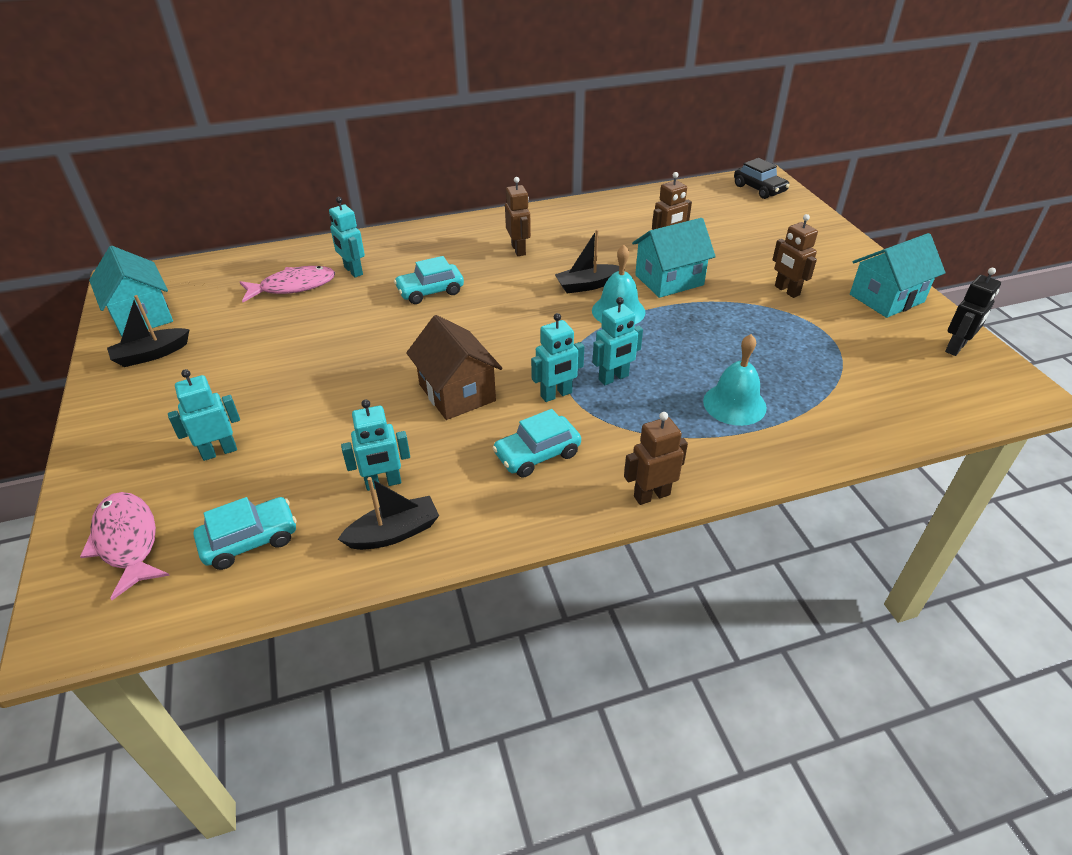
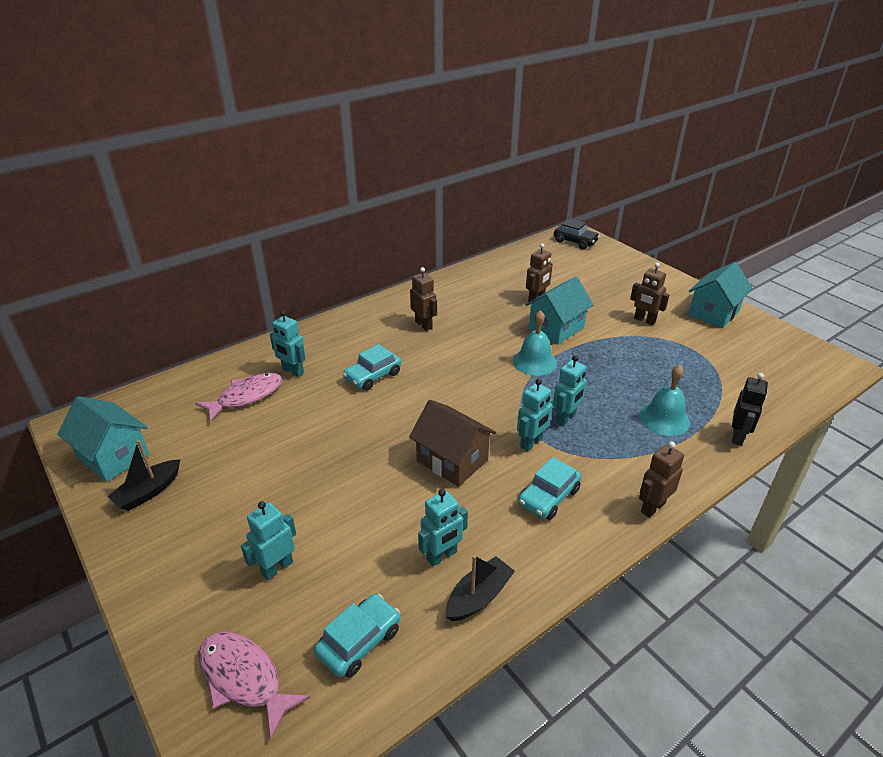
camera: 20 degrees left, 5 degrees down
(587, 285) = (497, 345): black boat -> none
(956, 348) = (779, 341): black robot -> black robot (738, 437)

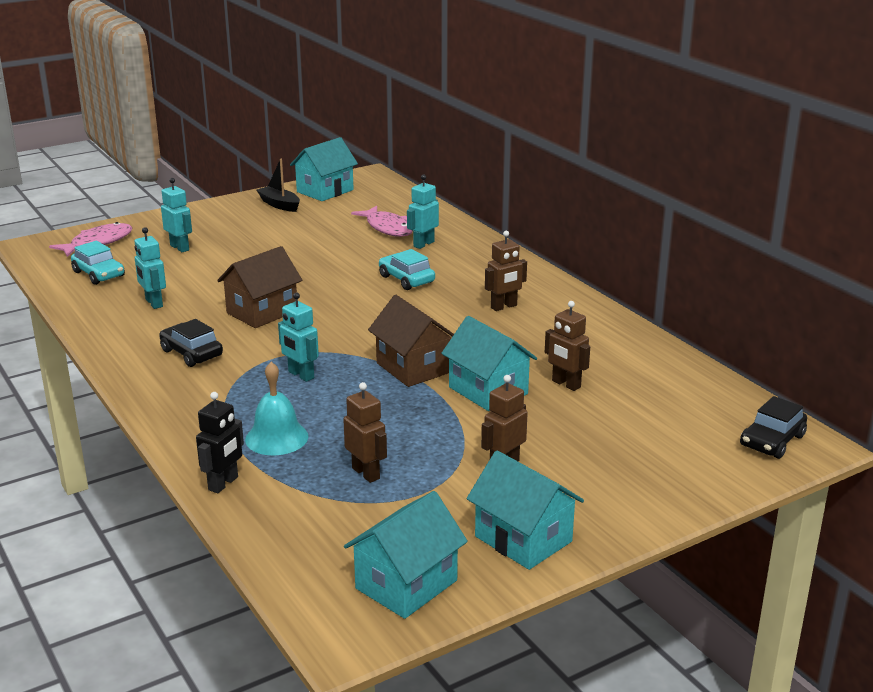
camera: 95 degrees right, 10 degrees down
(479, 597) = (105, 315): black boat -> none
(531, 443) = (269, 352): turquoise robot -> none
(534, 362) = (413, 368): turquoise bell -> brown house
(548, 497) = (191, 353): turquoise car -> black car
(652, 507) = (148, 404): brown robot -> brown robot (366, 473)
(738, 437) = (223, 484): black robot -> black robot turned 90 degrees counterclockwise
(782, 348) = (406, 584): none -> turquoise house

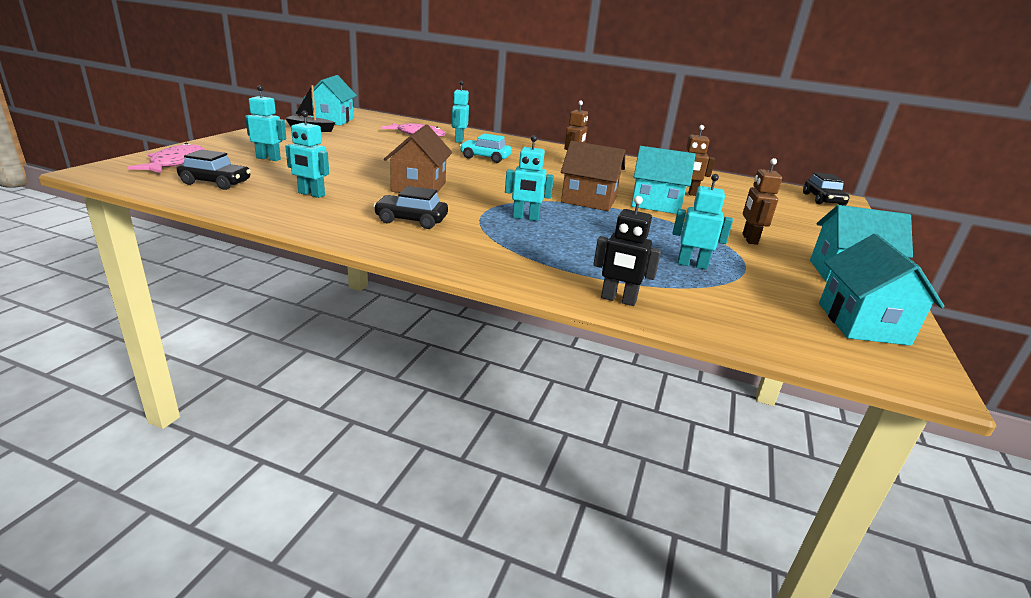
camera: 40 degrees left, 0 degrees up
(99, 274) = (216, 182): turquoise car -> black car
(223, 484) = (618, 300): black robot -> black robot turned 120 degrees clockwise
(276, 438) = (590, 259): turquoise bell -> none
(366, 473) = (692, 264): brown robot -> turquoise robot

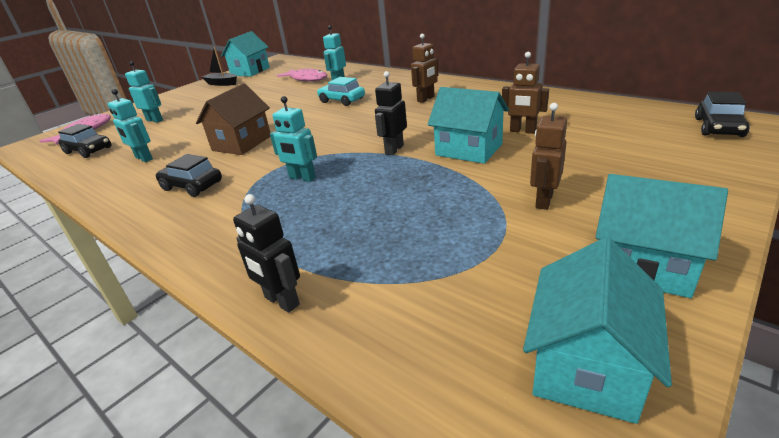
camera: 25 degrees right, 5 degrees up
(588, 201) = (394, 149): brown house -> black robot
(692, 264) = (425, 245): turquoise robot -> none

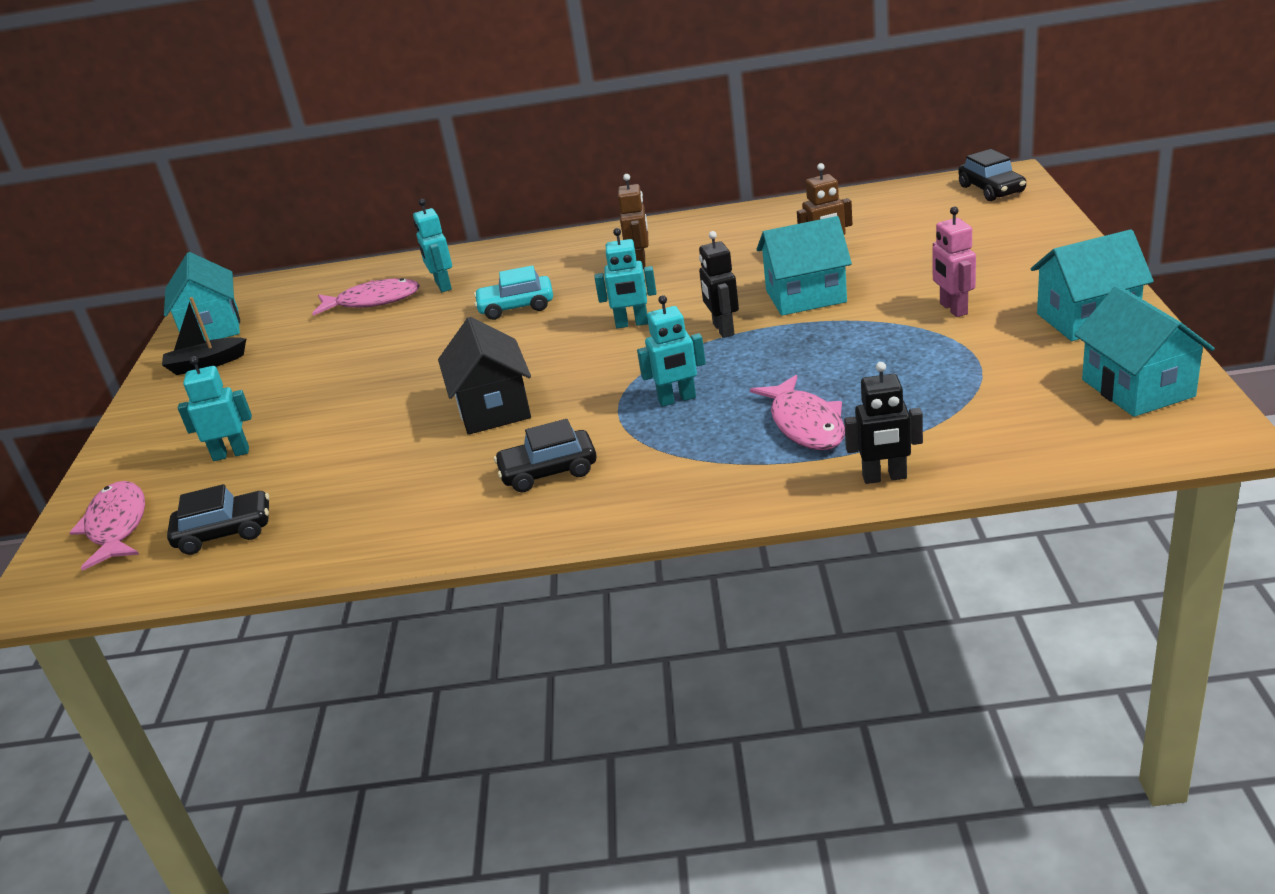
camera: 40 degrees left, 0 degrees up
(143, 158) = (374, 490): turquoise robot -> turquoise robot (632, 324)
(242, 143) = (493, 409): brown house -> black house
(320, 231) = (805, 424): none -> pink fish
(543, 201) = (953, 309): brown robot -> pink robot

